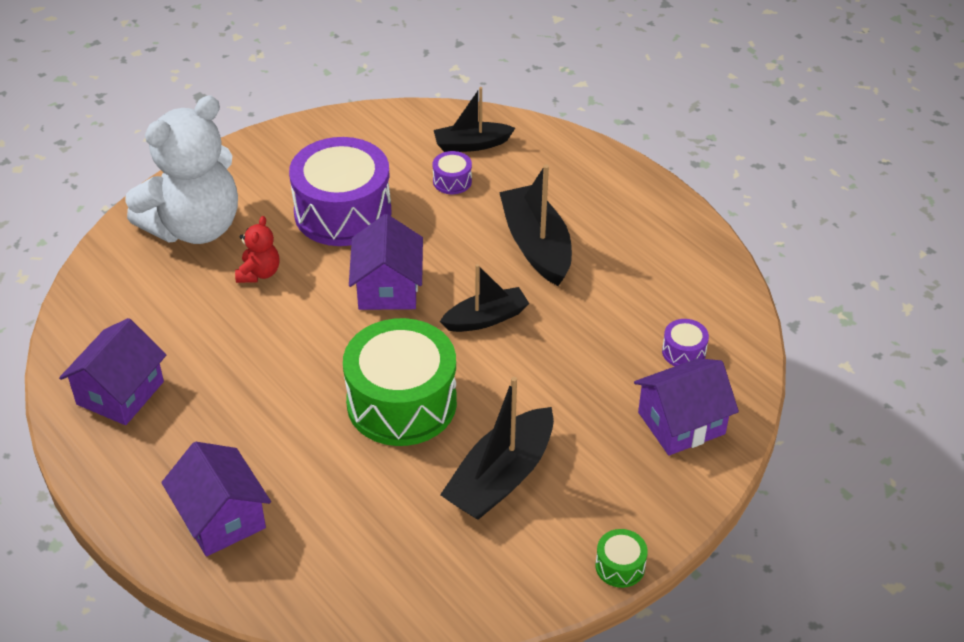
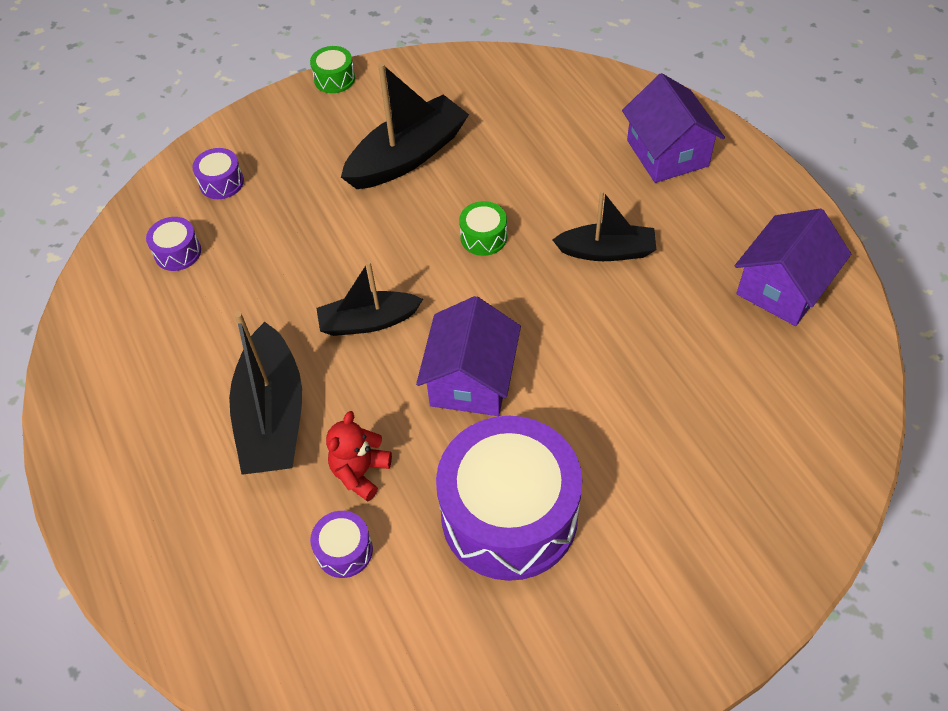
camera: 165 degrees left, 10 degrees up
(195, 227) = (718, 522): white teddy bear -> none
(259, 273) = (628, 427): red teddy bear -> red teddy bear (360, 472)
(401, 402) = (483, 237): green drum -> green drum, size x0.41
(471, 144) = (293, 626): black boat -> black boat (606, 251)
(681, 423) = (221, 182): purple house -> purple drum

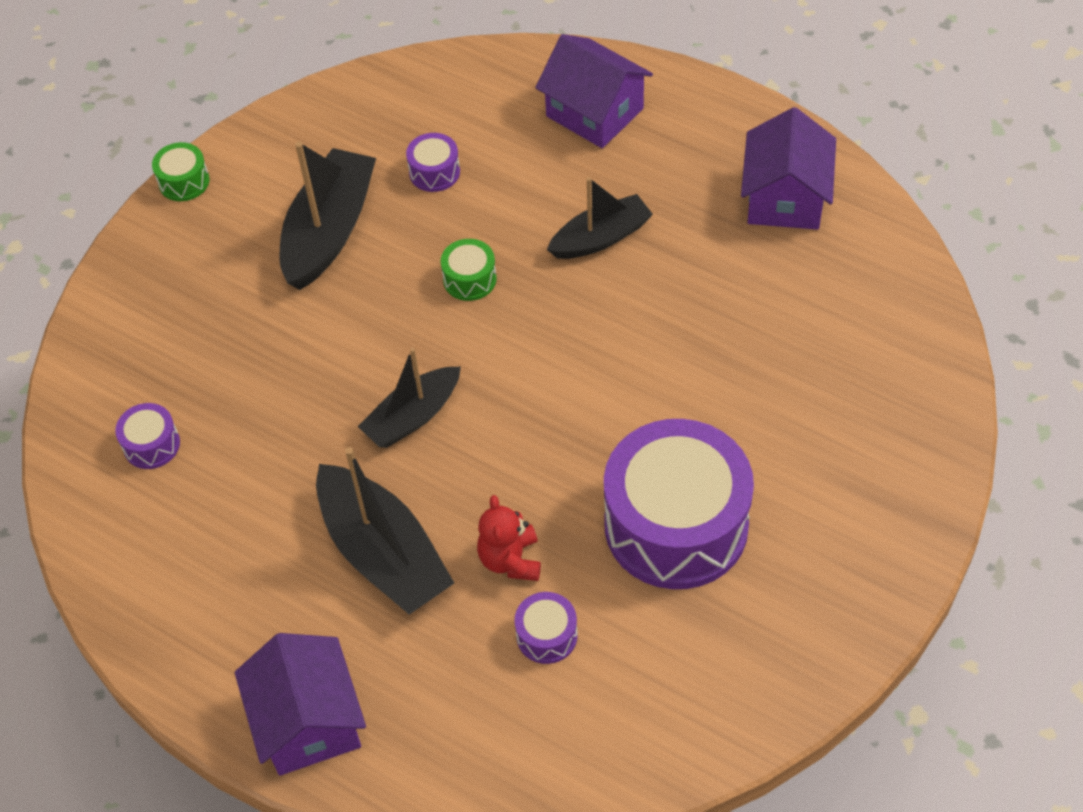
camera: 30 degrees left, 0 degrees up
(221, 182) = (142, 350): purple drum -> purple drum (434, 172)
(471, 380) = (555, 422): purple house -> purple house (308, 722)

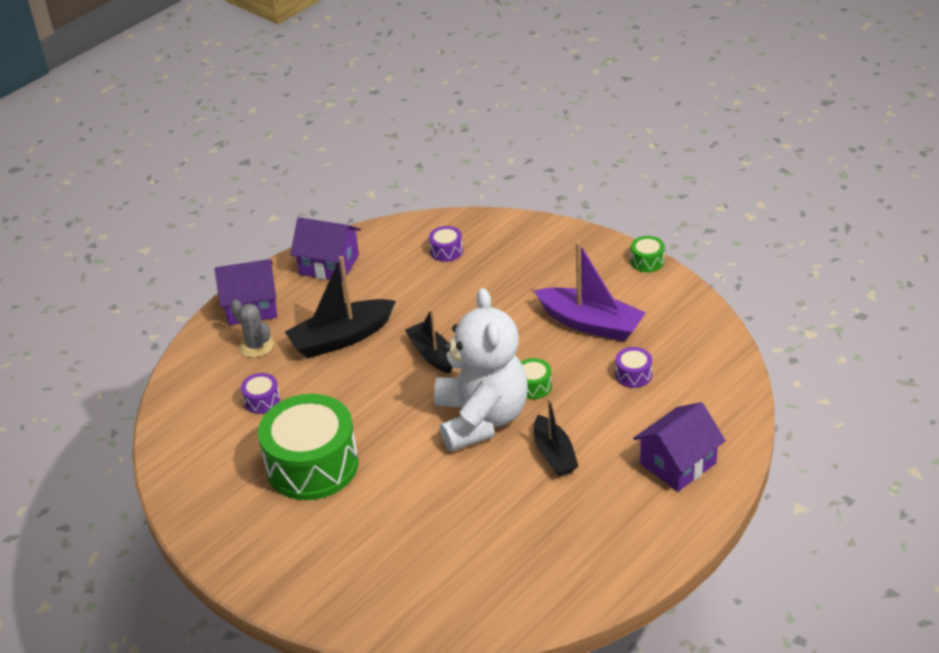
camera: 100 degrees right, 15 degrees down
(329, 231) = (590, 324): black boat -> purple boat
(413, 683) = (256, 346): none -> grey cactus
(510, 560) = (317, 389): red teddy bear -> none
(545, 330) = (481, 419): none -> white teddy bear
(676, 525) = (312, 465): purple drum -> green drum
(785, 198) = (569, 563): purple house -> purple house (329, 264)

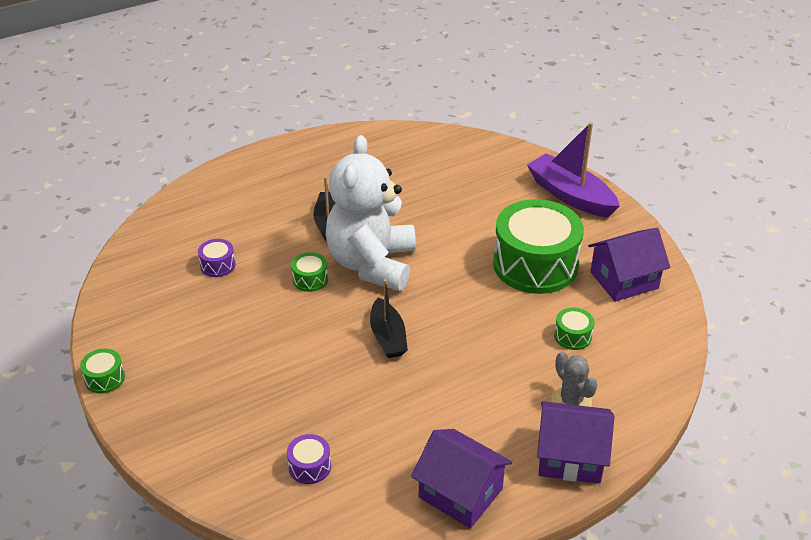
camera: 165 degrees left, 0 degrees up
(262, 400) = (572, 336): purple drum -> green drum
(341, 338) = (474, 383): black boat -> none
(590, 324) = (217, 324): purple boat -> purple boat (570, 195)
(678, 463) = (240, 192): purple house -> purple house (624, 280)

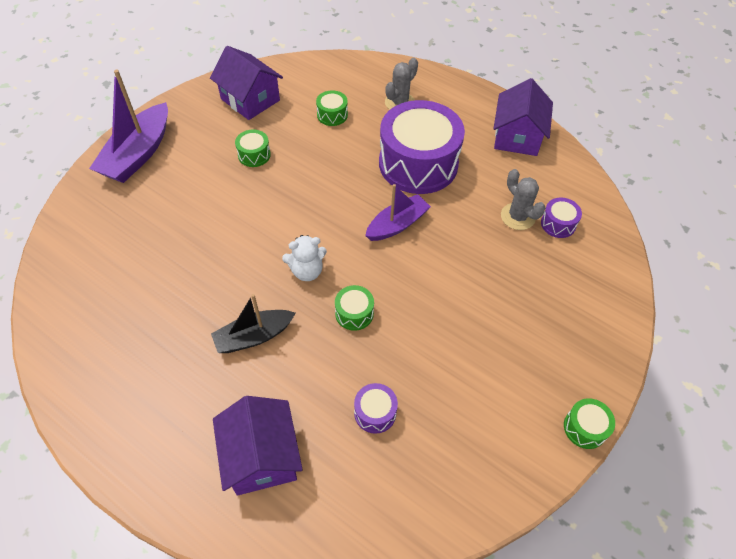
camera: 115 degrees left, 15 degrees up
(341, 435) = (517, 216): none -> grey cactus
(372, 264) = (307, 271): white teddy bear -> white teddy bear, size x0.41
(388, 337) = (397, 225): black boat -> purple boat
(462, 382) = (418, 164): none -> purple drum
(535, 265) = (254, 155): green drum -> green drum, size x0.41
(570, 457) = (450, 93): purple house -> purple house (261, 456)

